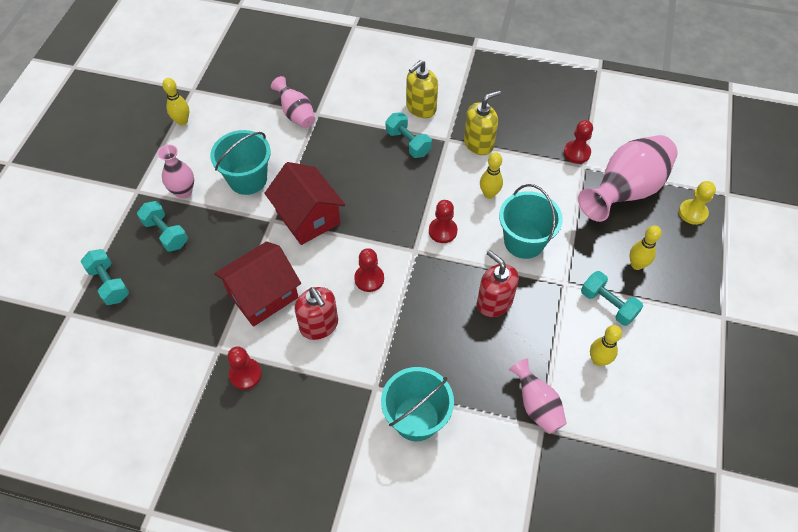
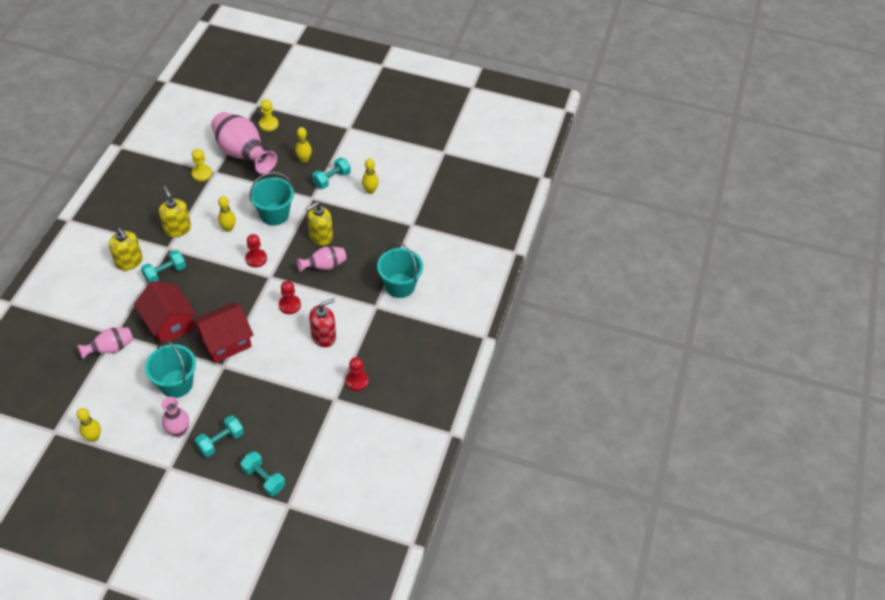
camera: 90 degrees left, 5 degrees down
(109, 283) = (264, 478): turquoise dumbbell -> turquoise dumbbell turned 75 degrees clockwise
(263, 295) = (292, 371): red house -> red house (169, 323)
(494, 302) = (320, 236): red soap dispenser -> yellow soap dispenser
(536, 405) = (397, 225): pink vase -> pink vase (324, 266)
(576, 153) = (202, 174): red pawn -> yellow pawn

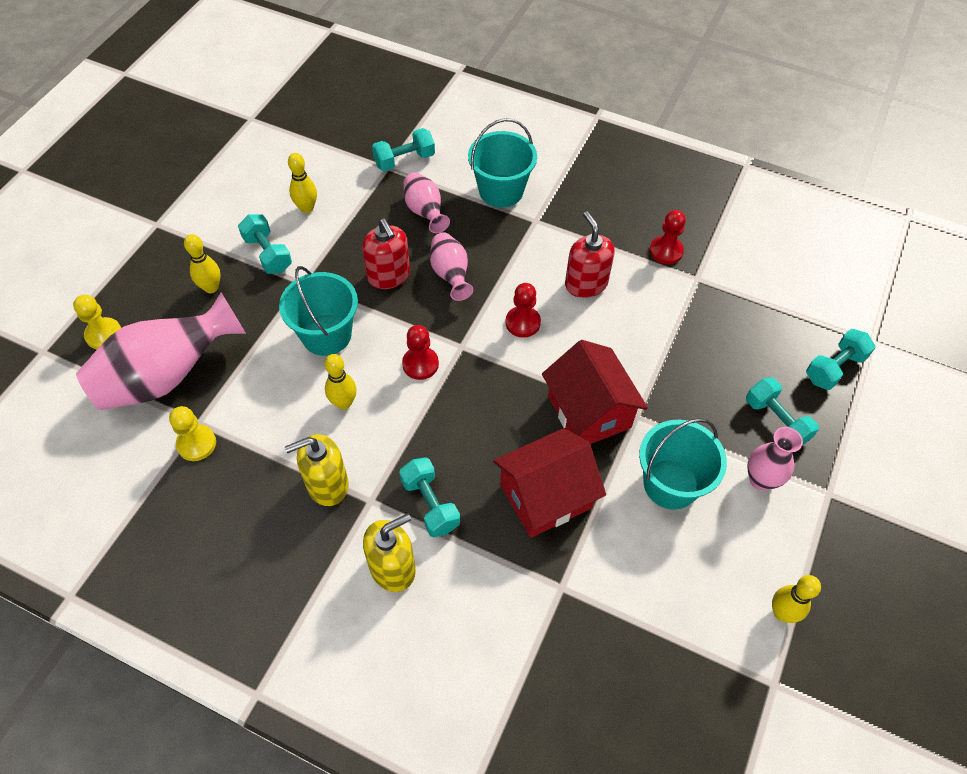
camera: 80 degrees left, 5 degrees up
(110, 349) = (595, 593): pink vase -> pink vase (425, 212)
(320, 236) = (389, 276): yellow soap dispenser -> red soap dispenser
(419, 232) = (404, 160): none -> turquoise dumbbell

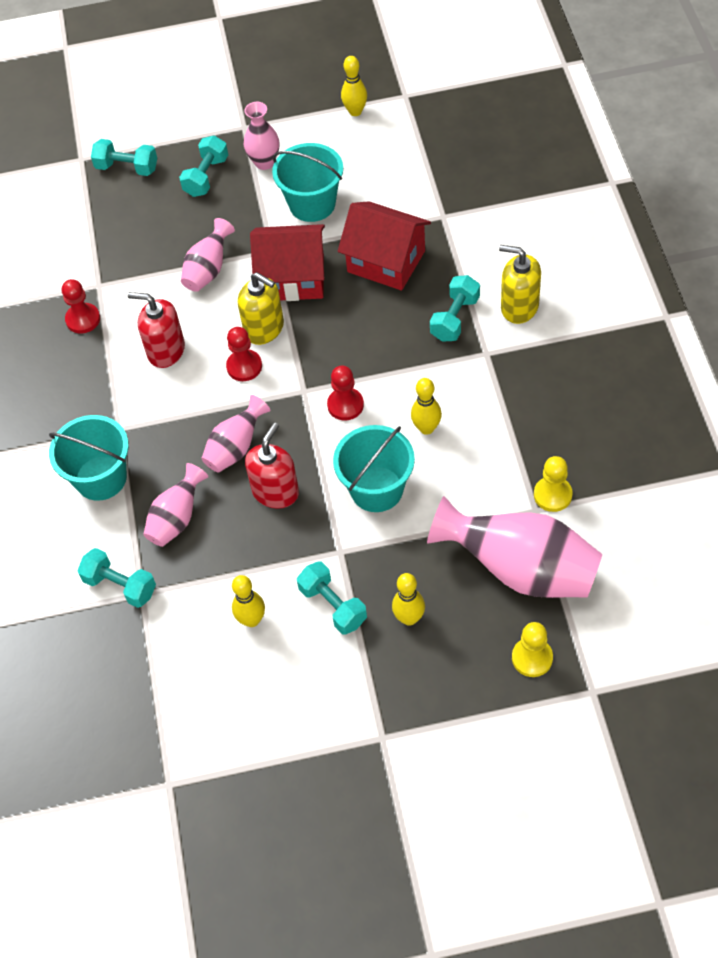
camera: 120 degrees left, 0 degrees up
(268, 254) = (333, 605): turquoise dumbbell -> turquoise dumbbell turned 60 degrees counterclockwise
(327, 484) = (500, 387): yellow soap dispenser -> yellow soap dispenser (264, 328)
(586, 284) = (166, 350): red soap dispenser -> red soap dispenser turned 75 degrees clockwise
(589, 411) = (293, 278): red house -> red house turned 60 degrees clockwise
(651, 357) = (208, 270): none -> pink vase

